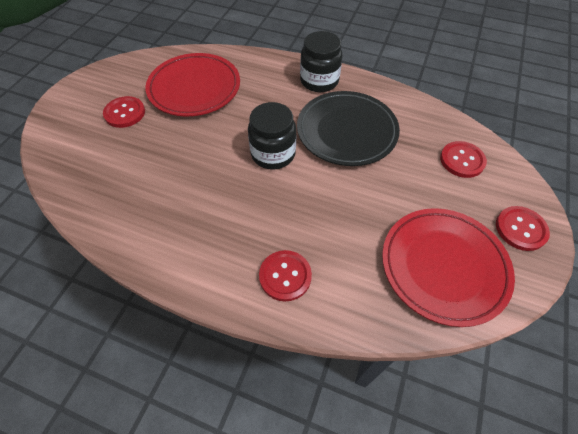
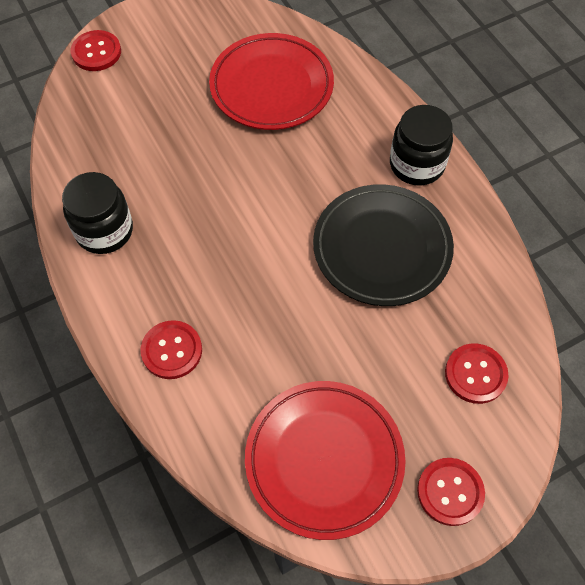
camera: 40 degrees right, 5 degrees up
(125, 113) = (179, 73): red button -> red button (96, 52)
(273, 154) = (279, 219): black jar -> black jar (104, 231)

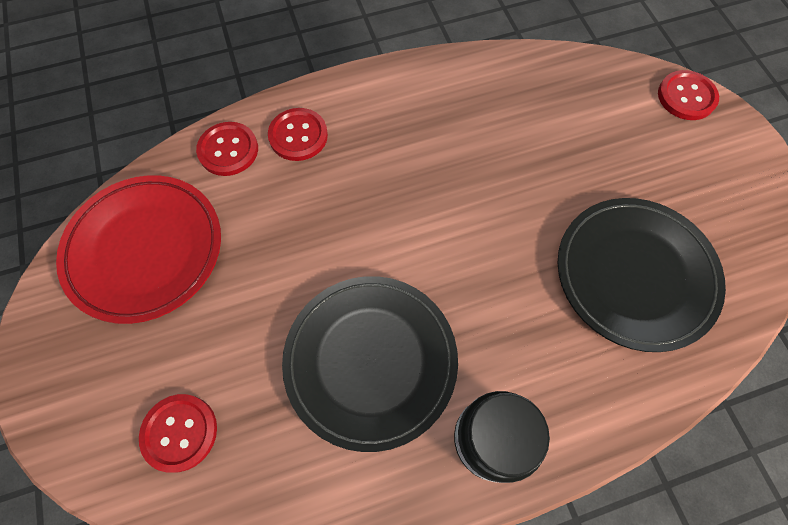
camera: 100 degrees right, 5 degrees up
(104, 231) = (443, 91): black jar -> none
(271, 86) = (634, 275): red plate -> black plate
(450, 492) = (65, 365): red button -> red button (228, 150)

